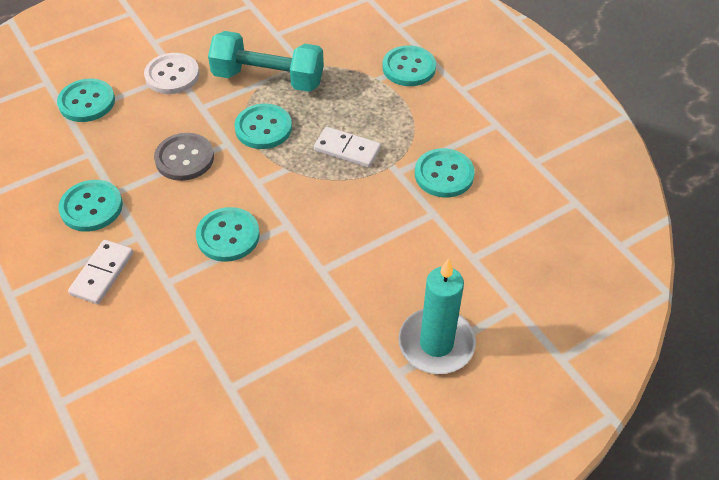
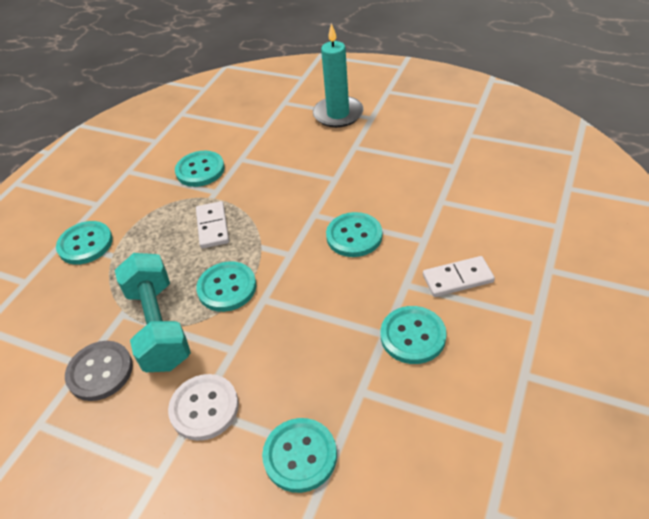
camera: 120 degrees left, 5 degrees down
(184, 158) = (305, 314): grey button -> grey button (100, 372)

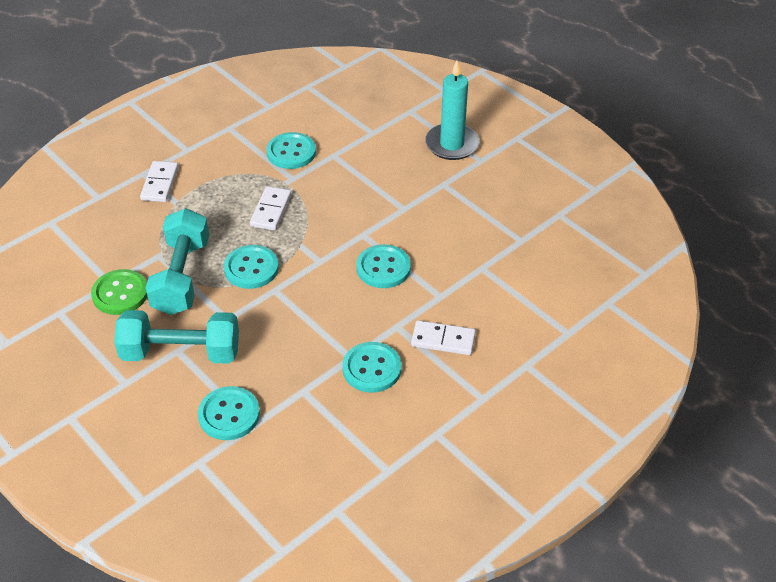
camera: 20 degrees right, 0 degrees up
(85, 244) = (160, 183): turquoise button -> white domino
(100, 372) = (120, 293): grey button -> green button
(204, 408) = (181, 353): white button -> turquoise dumbbell

